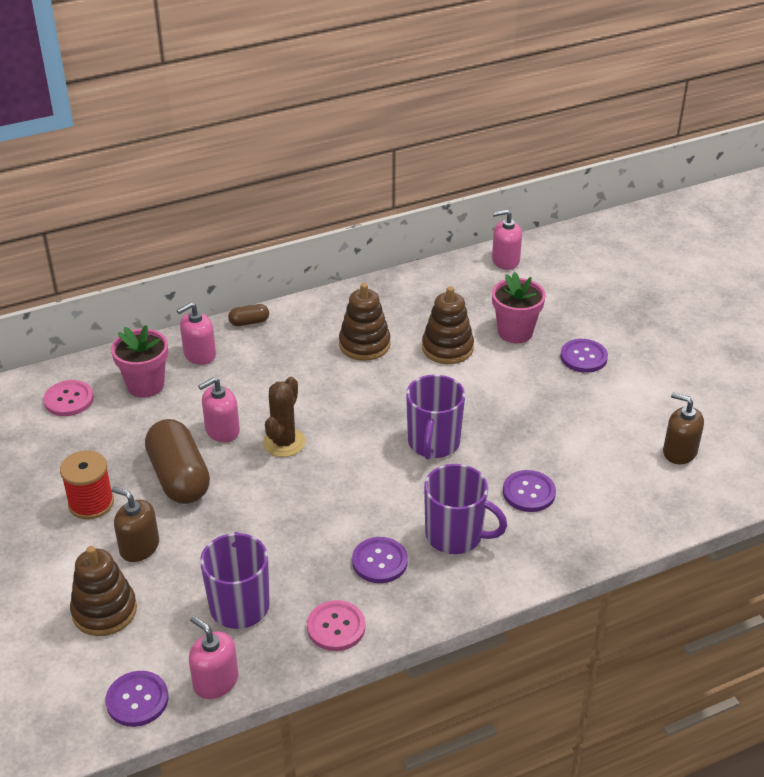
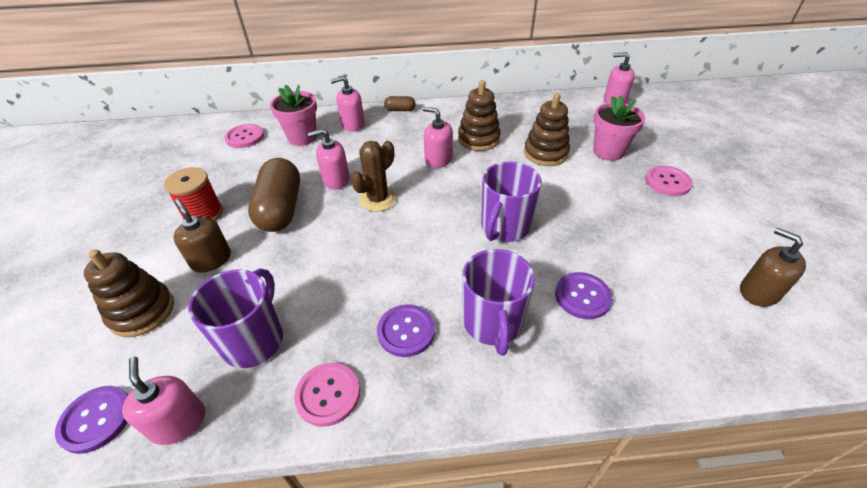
camera: 20 degrees right, 5 degrees up
(329, 381) = (438, 160): none -> pink soap dispenser
(456, 535) = (492, 323): purple mug -> purple mug turned 45 degrees clockwise
(583, 357) = (667, 182): purple button -> pink button

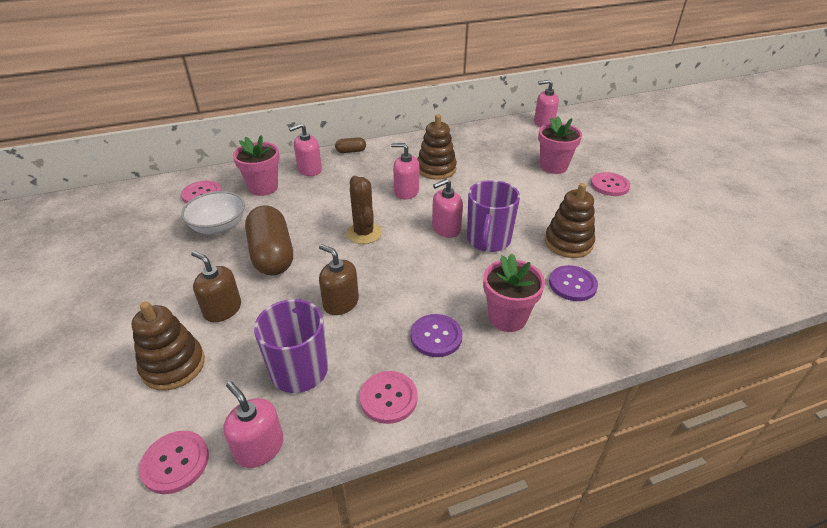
camera: 15 degrees left, 5 degrees down
(96, 419) = (175, 462): purple button -> pink button
(203, 214) = (193, 270): red spool -> none
(245, 172) = (219, 227): none -> white bowl
(336, 180) = (315, 221): pink soap dispenser -> pink soap dispenser (446, 228)
(378, 199) = (364, 233): brown cactus -> brown cactus turned 45 degrees counterclockwise
(492, 323) = (507, 317): purple mug -> pink flower pot
(545, 153) = (500, 174): brown stacking toy -> brown stacking toy (568, 243)
(758, 292) = (703, 259): brown soap dispenser -> brown soap dispenser (341, 303)

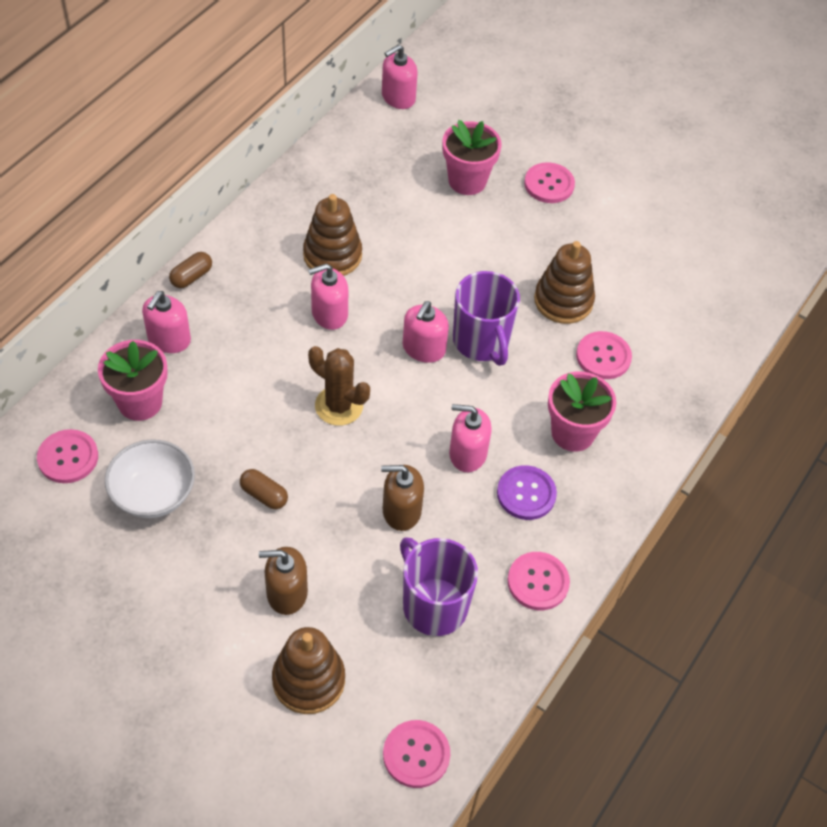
camera: 40 degrees left, 15 degrees up
(259, 447) = (473, 695): pink soap dispenser -> pink soap dispenser (467, 453)
(272, 255) = (264, 495): brown capsule -> brown capsule, size x0.45
(572, 284) = (603, 356): purple button -> pink button

